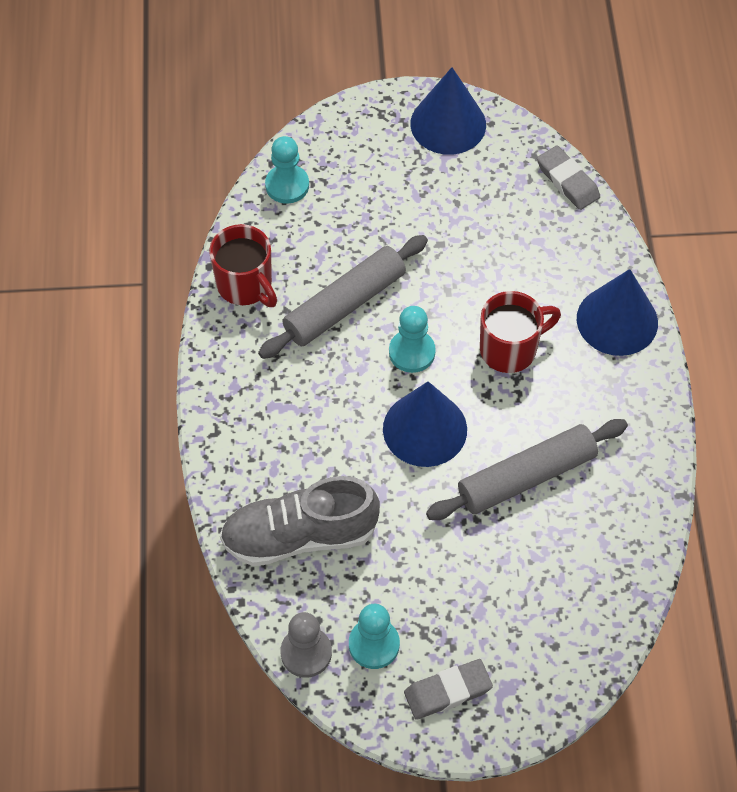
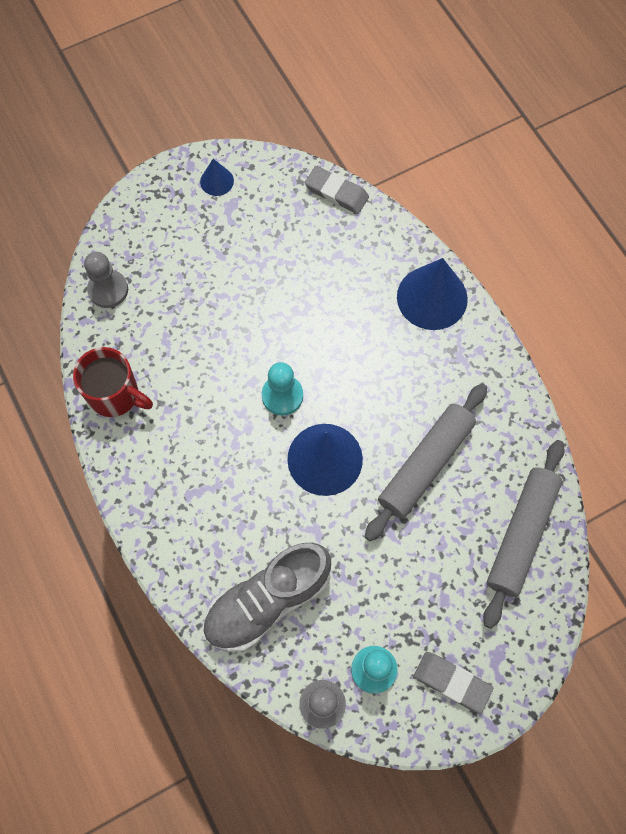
camera: 25 degrees left, 10 degrees up
(287, 185) = (108, 290): turquoise pawn -> grey pawn
(344, 304) = (207, 377): grey rolling pin -> grey rolling pin (521, 534)
(447, 691) = (452, 682): grey eraser -> grey eraser turned 75 degrees clockwise
(448, 124) = (217, 181): blue cone -> blue cone, size x0.50
(510, 349) = (360, 358): red mug -> none

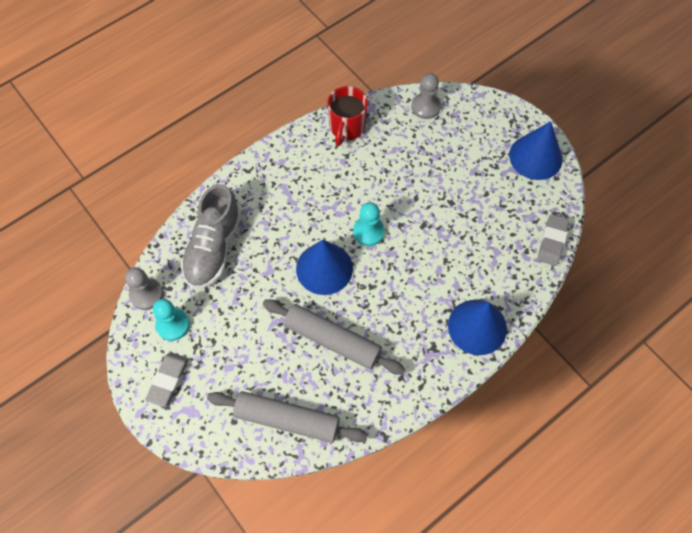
camera: 80 degrees right, 5 degrees down
(217, 181) = (535, 157): blue cone -> blue cone, size x2.00
(267, 601) = (213, 248): grey shoe -> grey shoe turned 120 degrees counterclockwise

